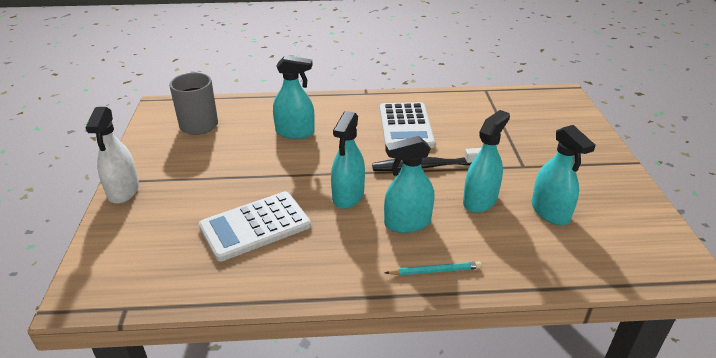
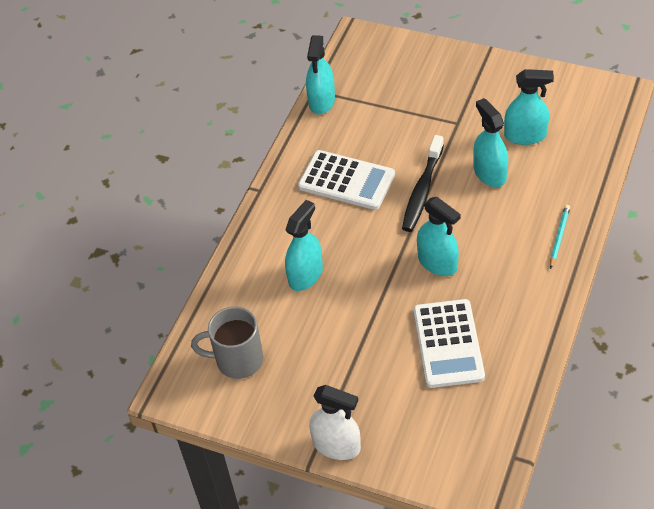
camera: 60 degrees left, 15 degrees up
(407, 223) = (495, 233): turquoise spray bottle -> turquoise spray bottle (321, 101)

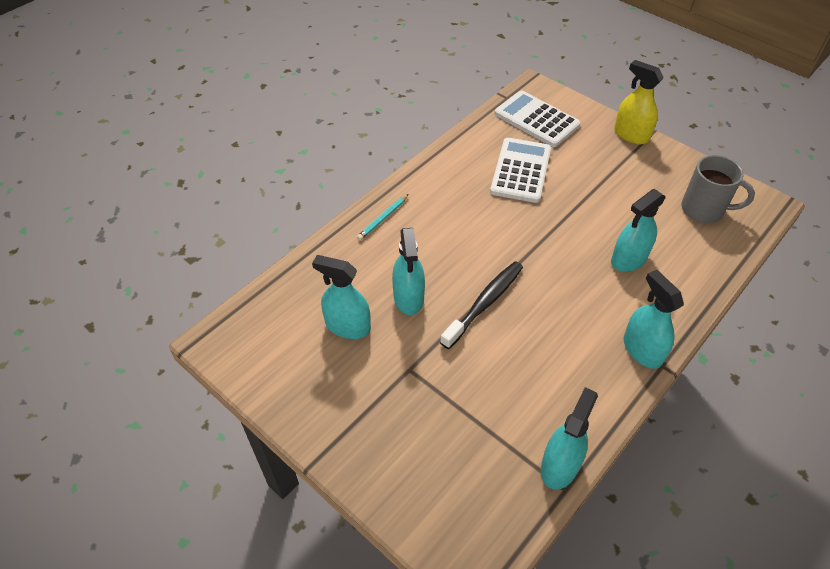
camera: 165 degrees left, 0 degrees up
(336, 445) = (631, 135): white spray bottle -> yellow spray bottle
(346, 180) = (560, 342): white calculator -> white calculator (536, 119)
(437, 263) = (501, 231): turquoise spray bottle -> turquoise spray bottle (642, 350)

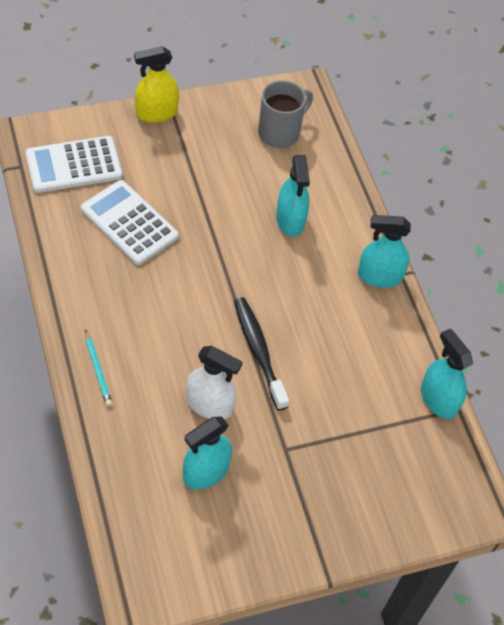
camera: 65 degrees left, 5 degrees up
(408, 297) = (209, 405): turquoise spray bottle -> white spray bottle

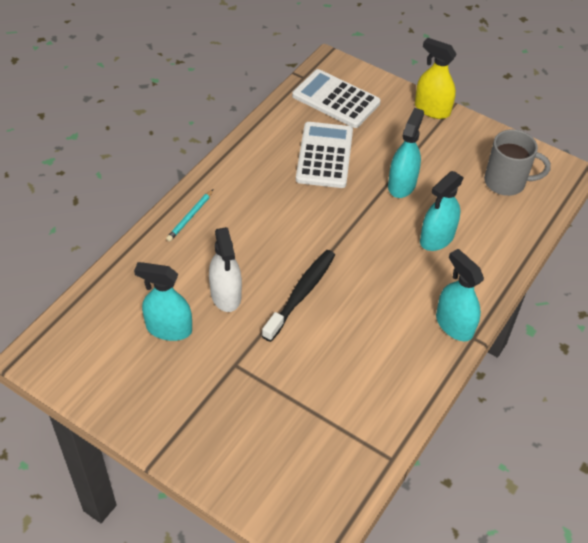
camera: 55 degrees right, 5 degrees down
(438, 399) = (385, 438): turquoise spray bottle -> turquoise spray bottle (402, 184)

